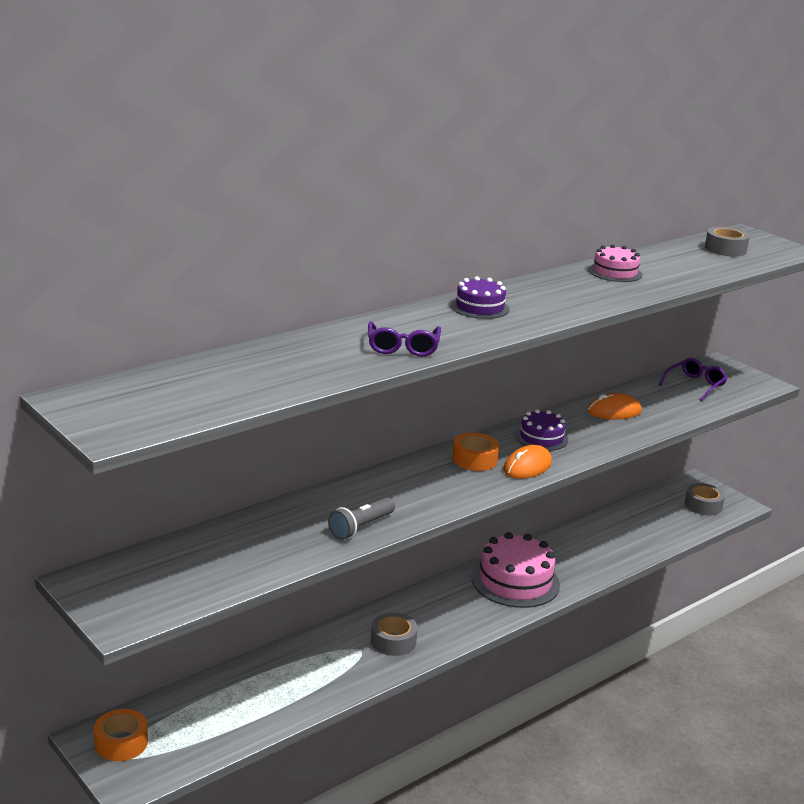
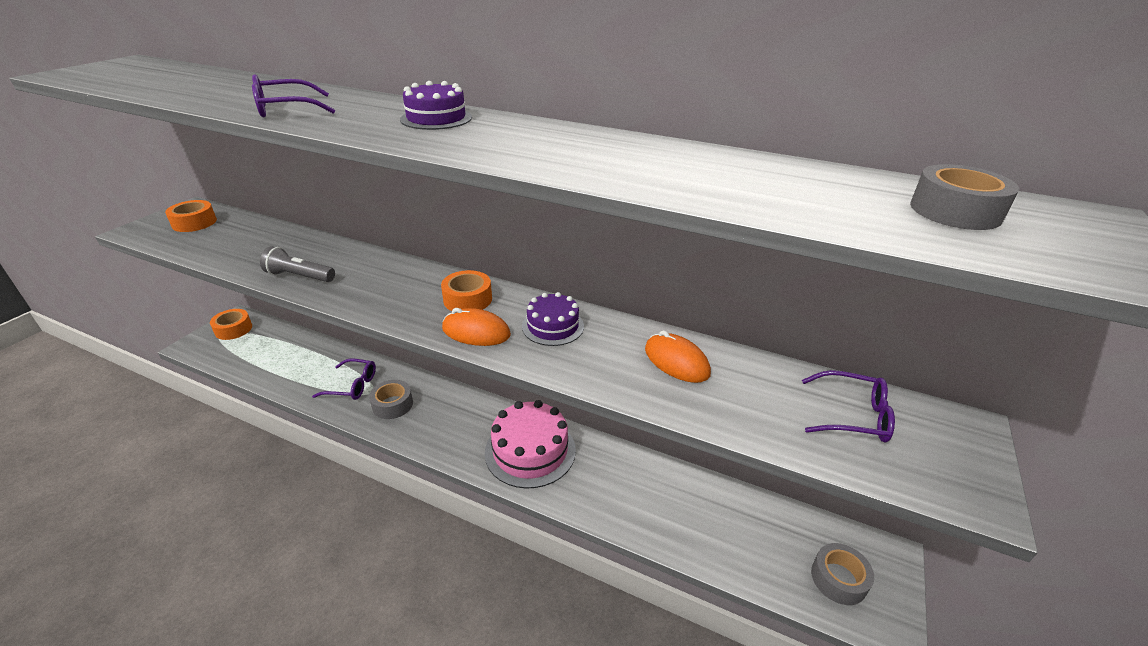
camera: 65 degrees right, 10 degrees up
(142, 580) = (194, 223): none -> orange tape
(338, 662) = (352, 385): none -> purple glasses
(615, 272) = (670, 157): pink cake -> none

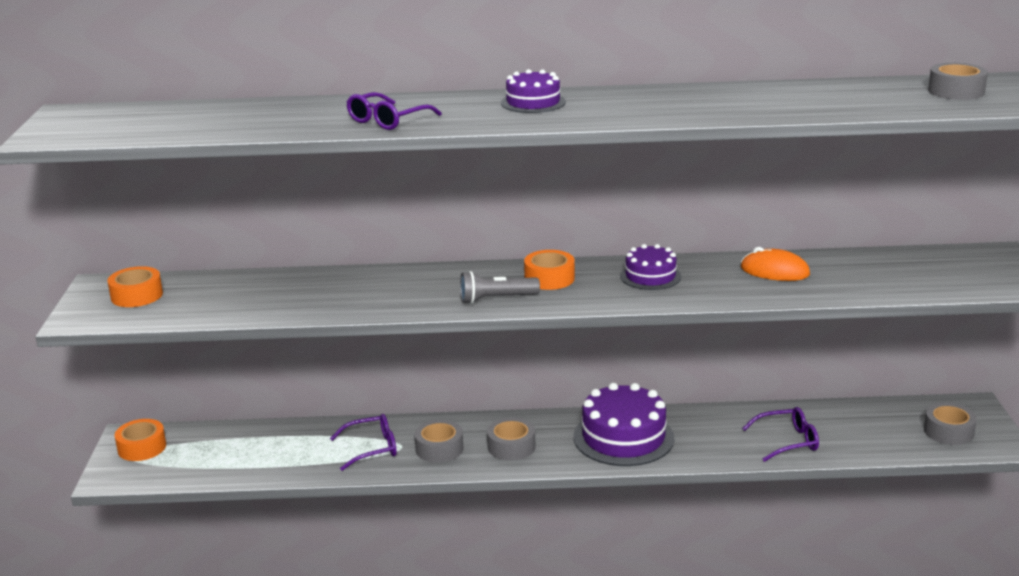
camera: 25 degrees left, 10 degrees down
(299, 276) = (355, 305): grey flashlight -> grey flashlight (496, 299)
(441, 424) = (511, 447): none -> grey tape
(476, 332) = (591, 296): orange mouse -> none
(530, 451) = (623, 437): pink cake -> purple cake
(852, 416) = (924, 267): purple glasses -> purple glasses (787, 441)

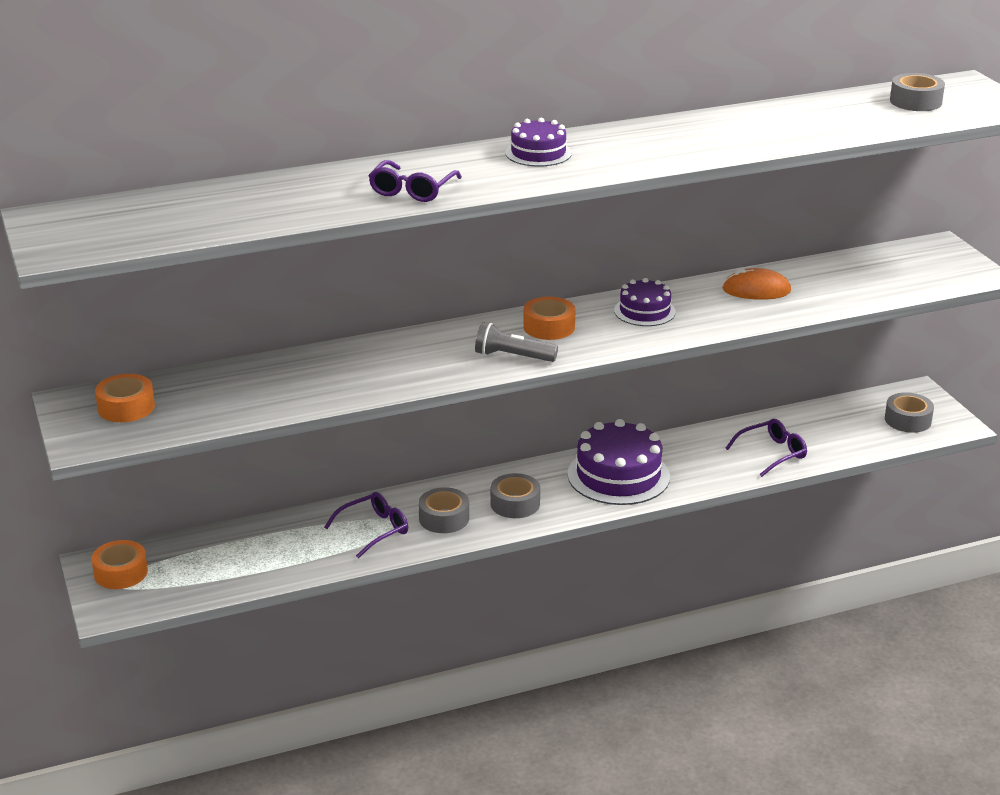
camera: 20 degrees left, 5 degrees up
(496, 299) = (513, 356): grey flashlight -> grey flashlight turned 45 degrees clockwise

